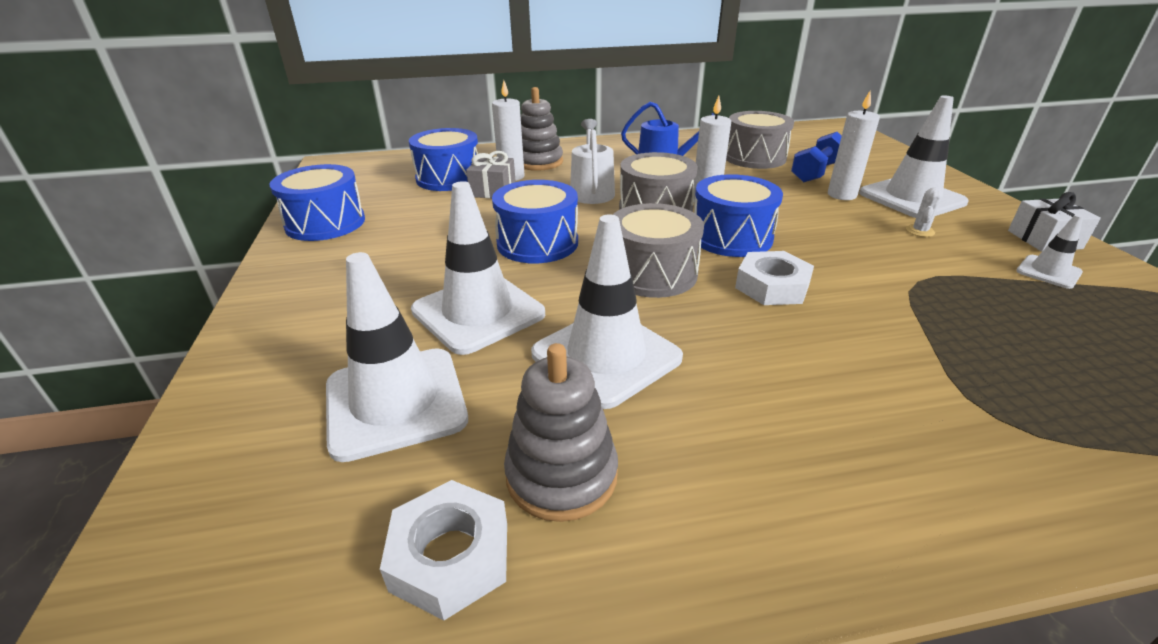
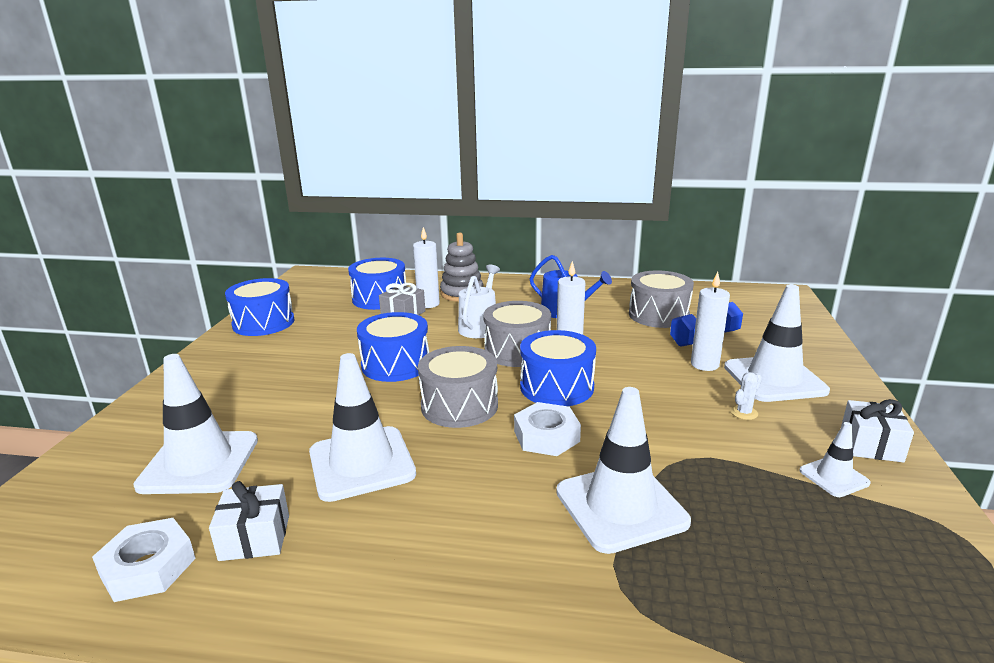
camera: 20 degrees right, 10 degrees down
(478, 312) = (305, 411): white traffic cone -> white traffic cone (621, 506)
(561, 475) = (255, 537): grey stacking toy -> white gift

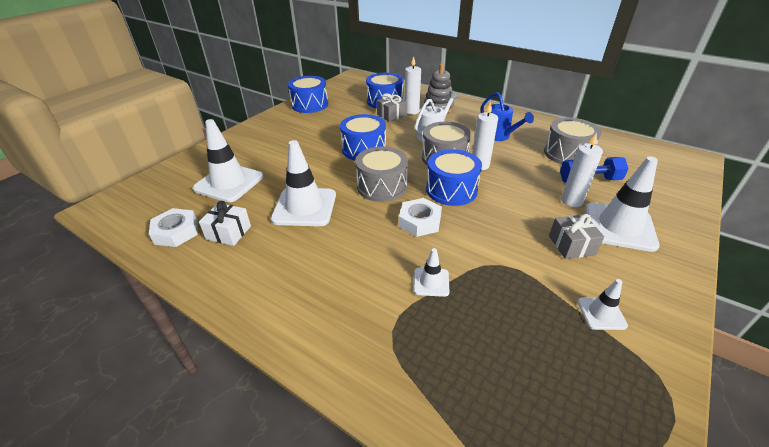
camera: 25 degrees right, 15 degrees up
(621, 506) = (431, 282): white traffic cone -> white traffic cone, size x0.50
(744, 413) = (571, 245): white cactus -> grey gift
(871, 445) = (656, 300): white gift -> none

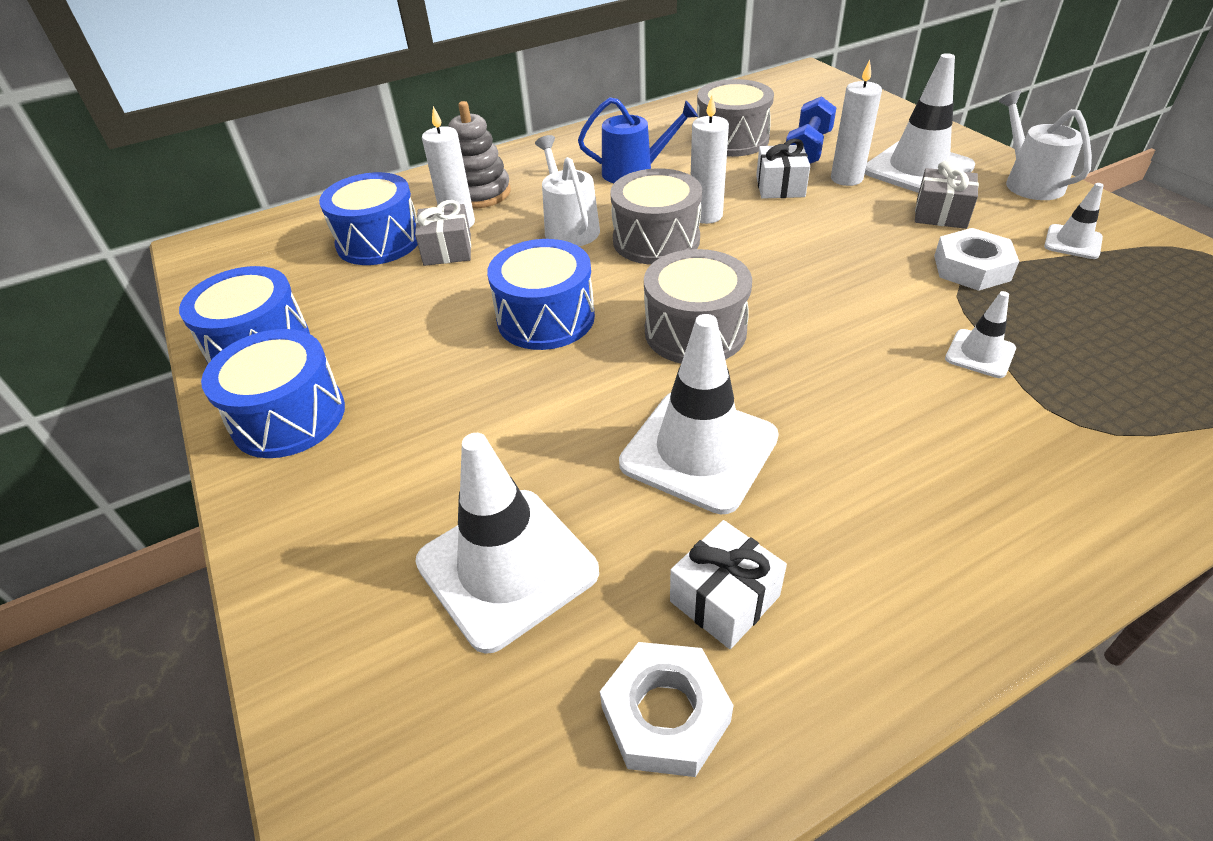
camera: 60 degrees left, 5 degrees up
(419, 221) = (825, 320): white nut -> white nut (971, 268)
(451, 190) = (756, 263): blue drum -> blue drum (289, 417)
(534, 180) = (780, 186): none -> white gift
(667, 282) = (1029, 182): none -> white watering can

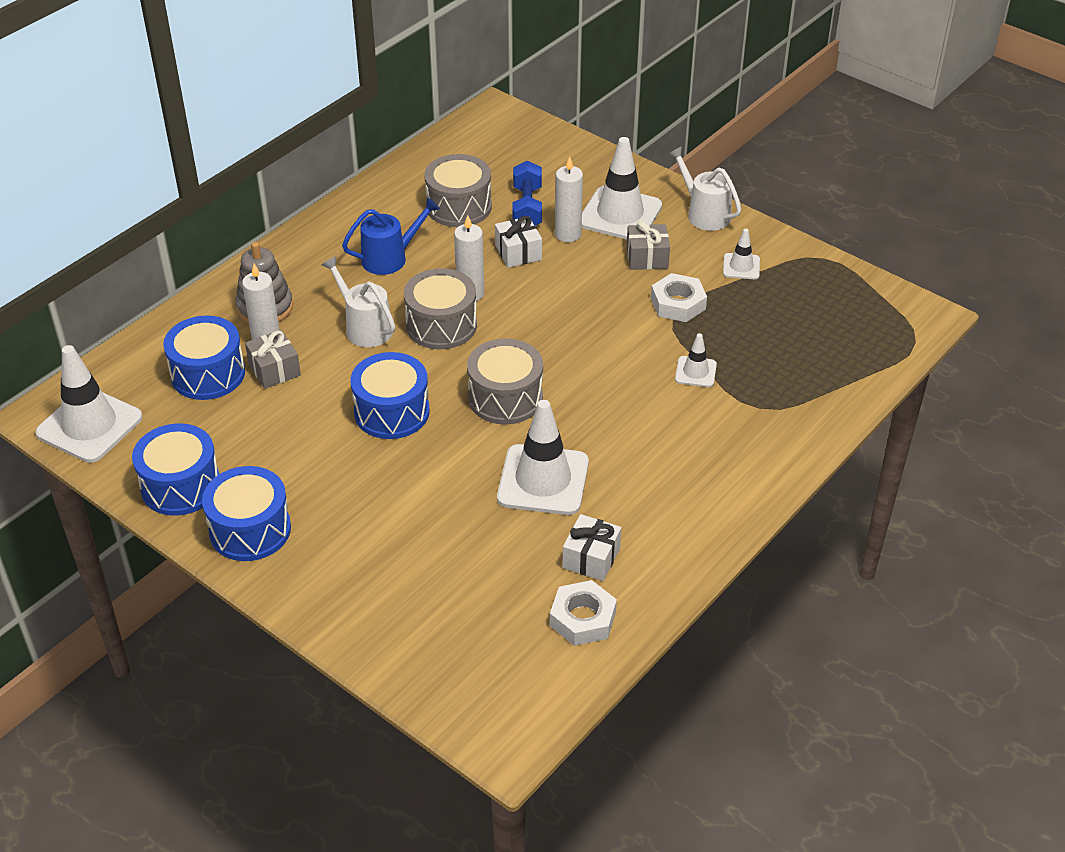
camera: 25 degrees left, 0 degrees up
(507, 567) = (461, 577): white traffic cone -> white traffic cone (89, 425)

